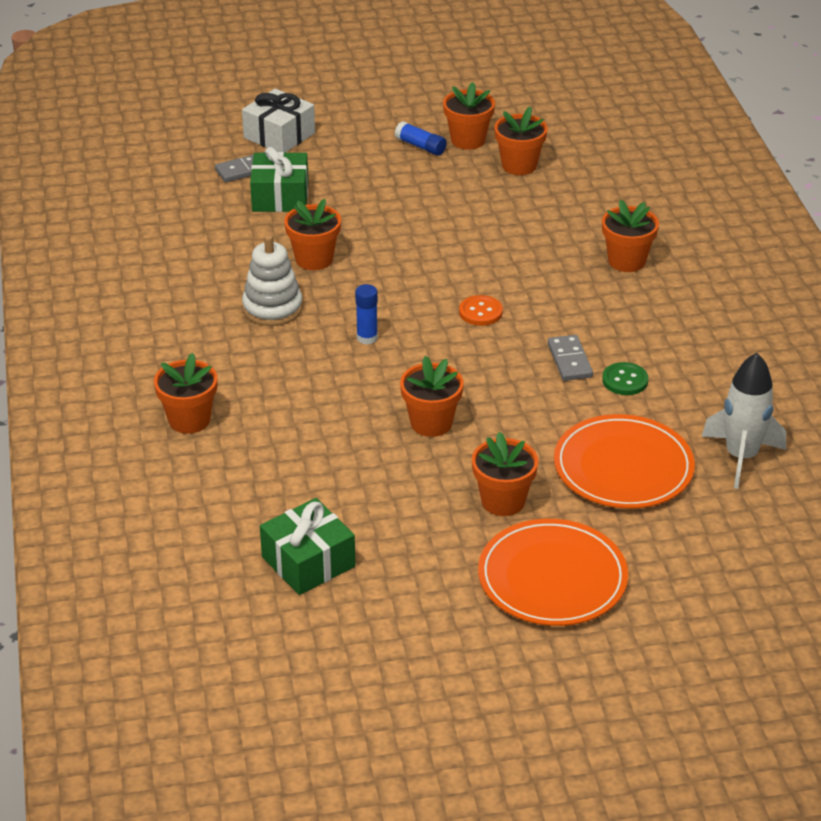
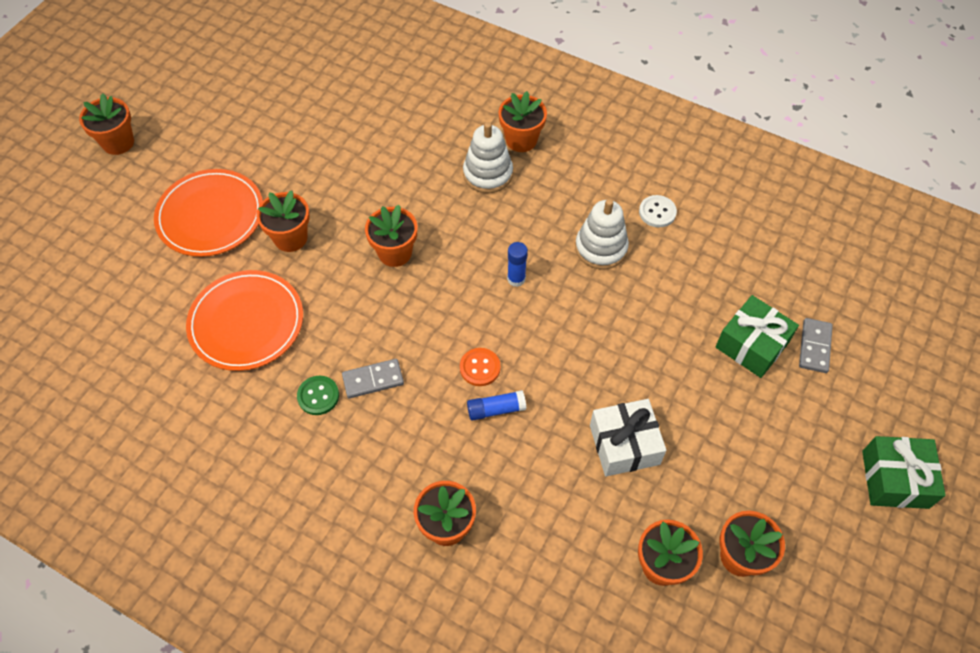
camera: 130 degrees right, 20 degrees up
(190, 296) = (657, 212): none -> white button
(262, 418) = (488, 174): none -> white stacking toy
(279, 135) = (858, 407): white gift -> white gift (624, 445)
(308, 562) = (346, 122): green gift -> green gift (895, 479)
(314, 259) = (642, 310): orange flower pot -> orange flower pot (118, 142)
(420, 146) = (758, 506): blue glue stick -> blue glue stick (496, 409)
(569, 360) = (373, 379): grey domino -> grey domino turned 45 degrees counterclockwise
(741, 457) = (178, 398): white rocket -> none

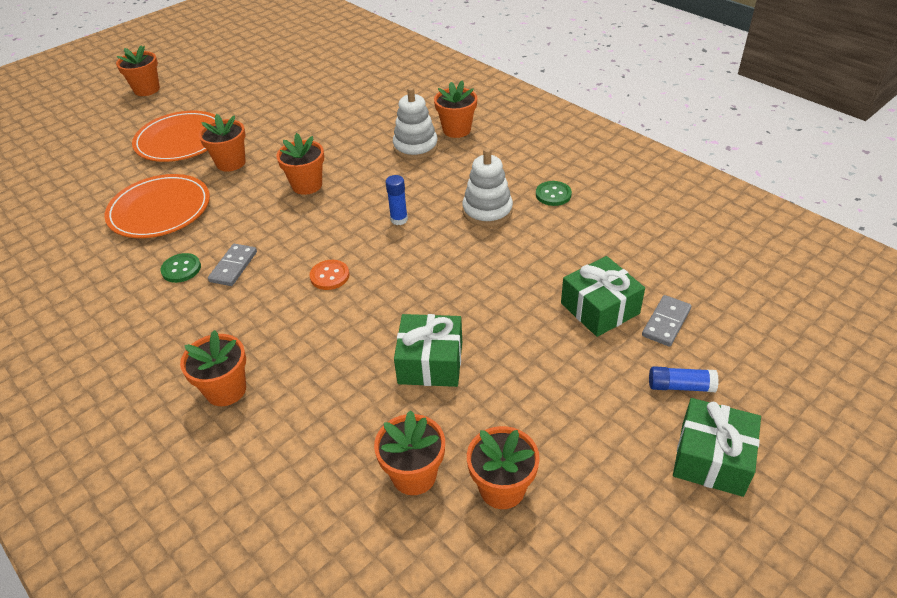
camera: 20 degrees right, 15 degrees down
(373, 379) = (233, 266): grey domino -> grey domino turned 75 degrees counterclockwise
(496, 409) = (325, 309): blue glue stick -> blue glue stick (680, 386)
(624, 445) = (430, 362): white gift -> green gift
(657, 212) = (553, 194): white button -> green button

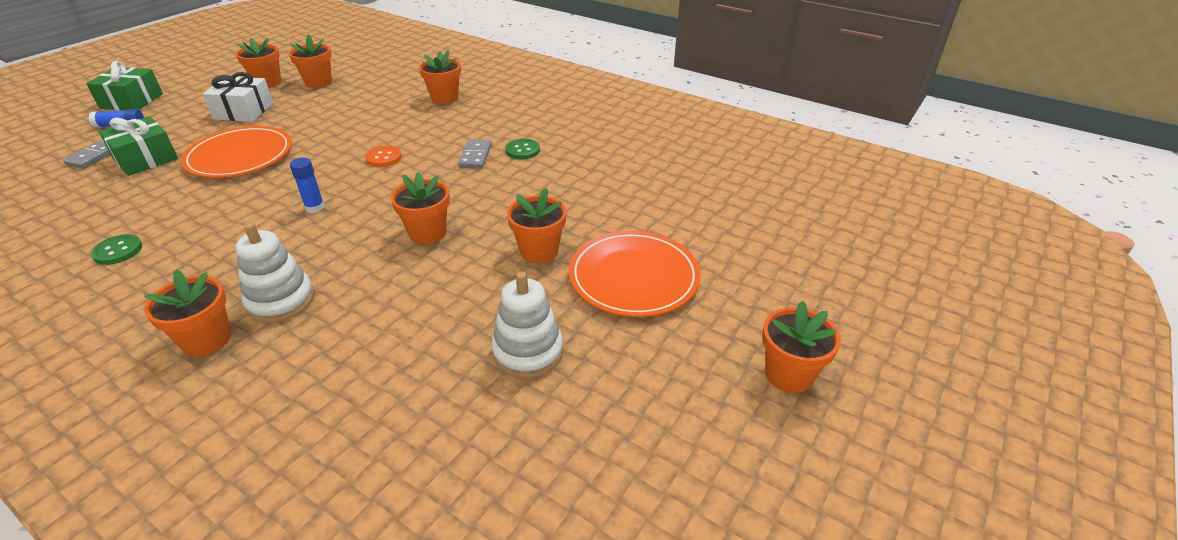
camera: 165 degrees right, 5 degrees down
(160, 210) = (584, 192): orange plate -> orange plate (240, 156)
(430, 362) = (300, 120): green gift -> none
(487, 211) = (210, 225): white stacking toy -> white stacking toy (528, 352)
(515, 398) = (244, 111): none -> white gift

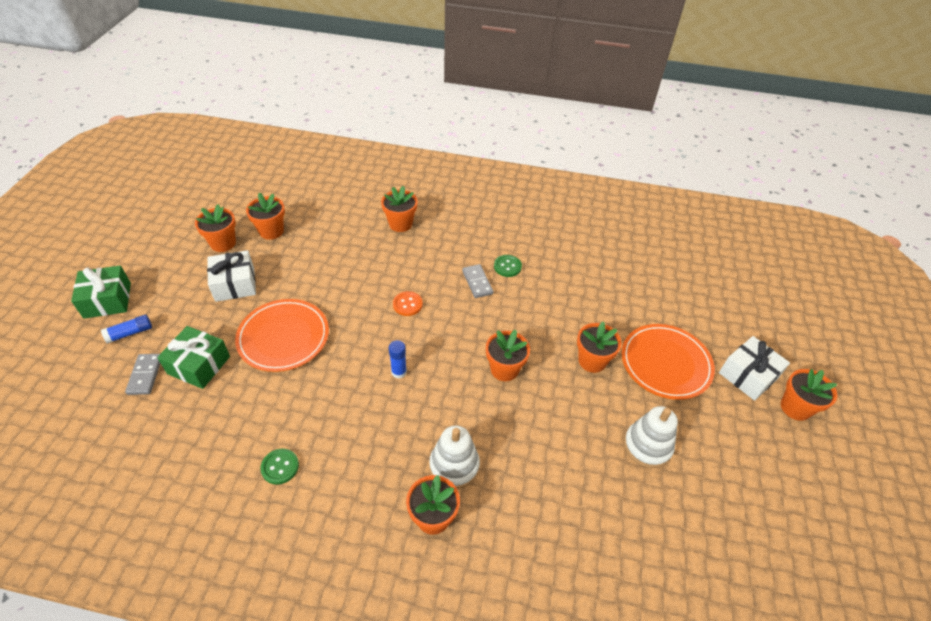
camera: 25 degrees left, 10 degrees up
(743, 319) = (748, 375): none -> white gift

